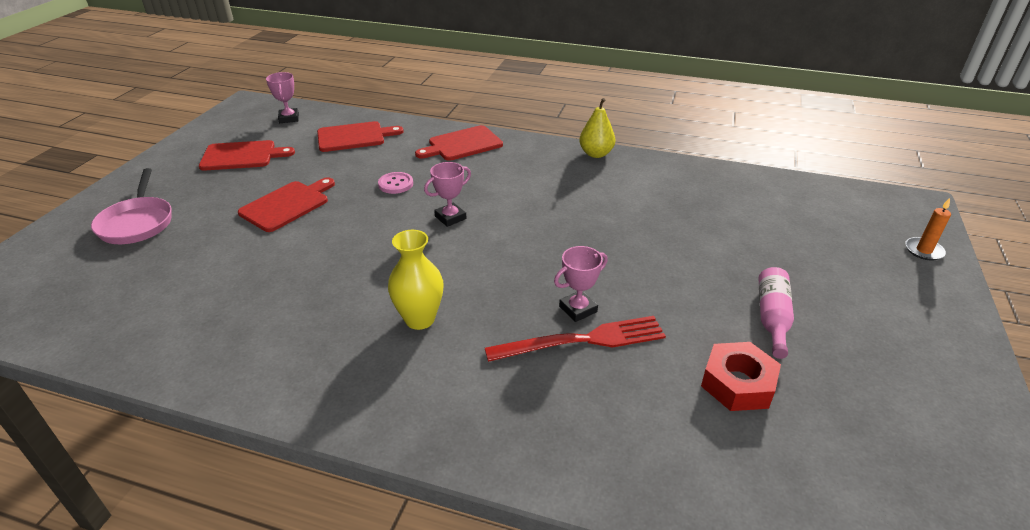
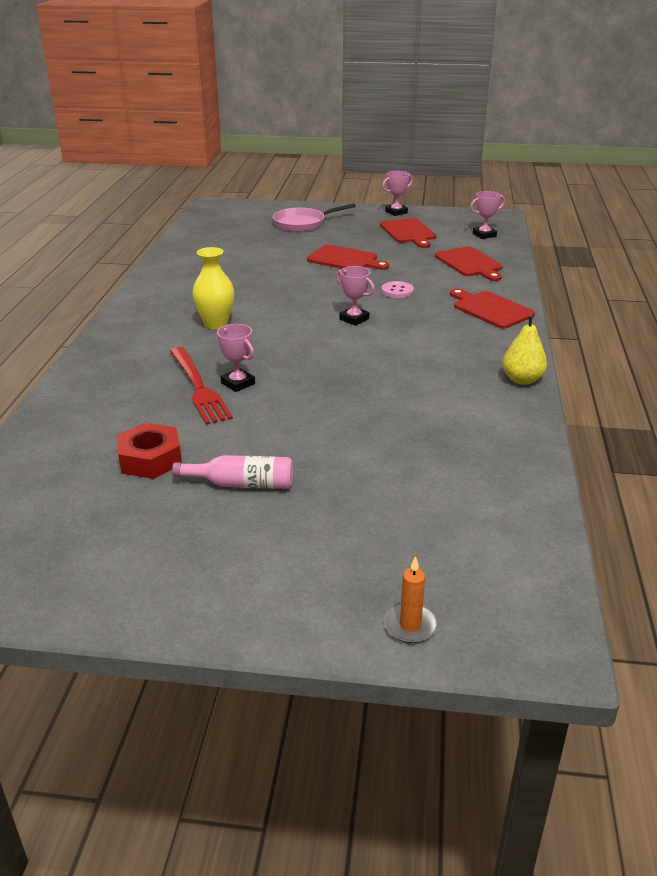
camera: 80 degrees right, 5 degrees down
(171, 154) = (396, 212): none -> pink trophy

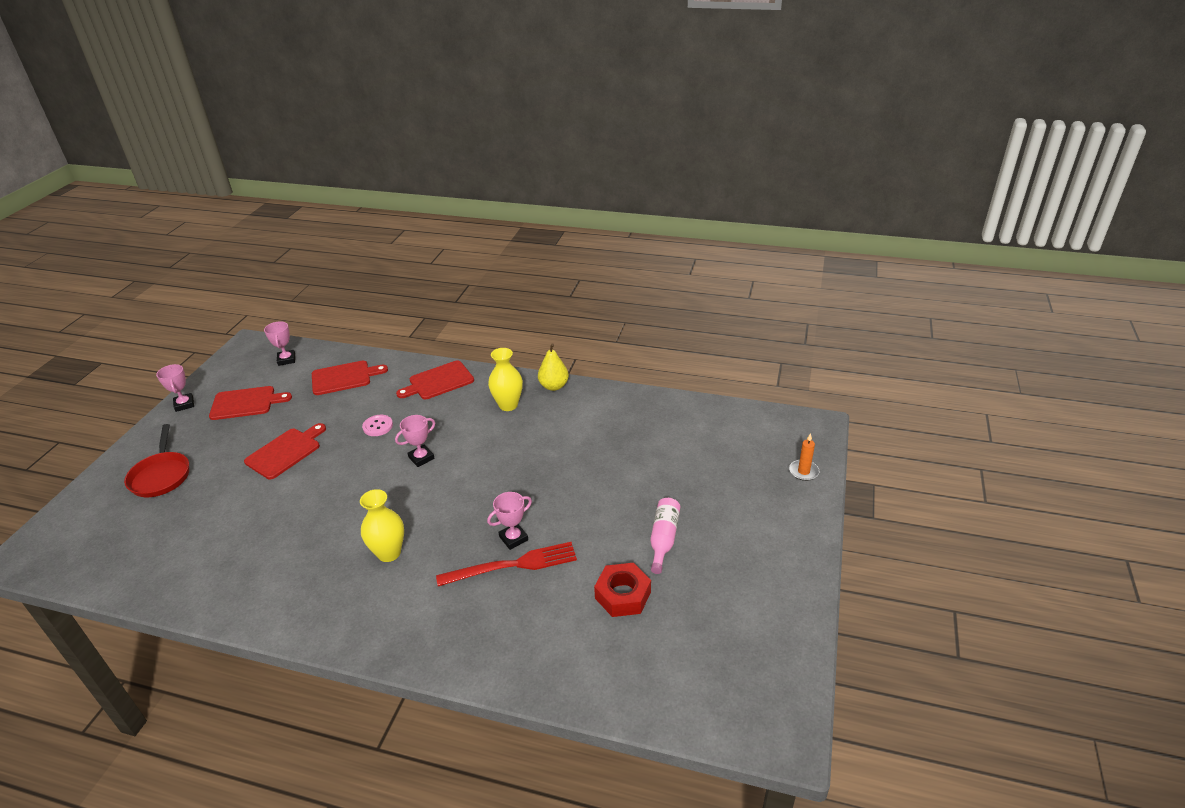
camera: 80 degrees left, 5 degrees up
(302, 223) = (161, 475): pink pan -> red pan
(466, 354) = (508, 405): none -> yellow vase

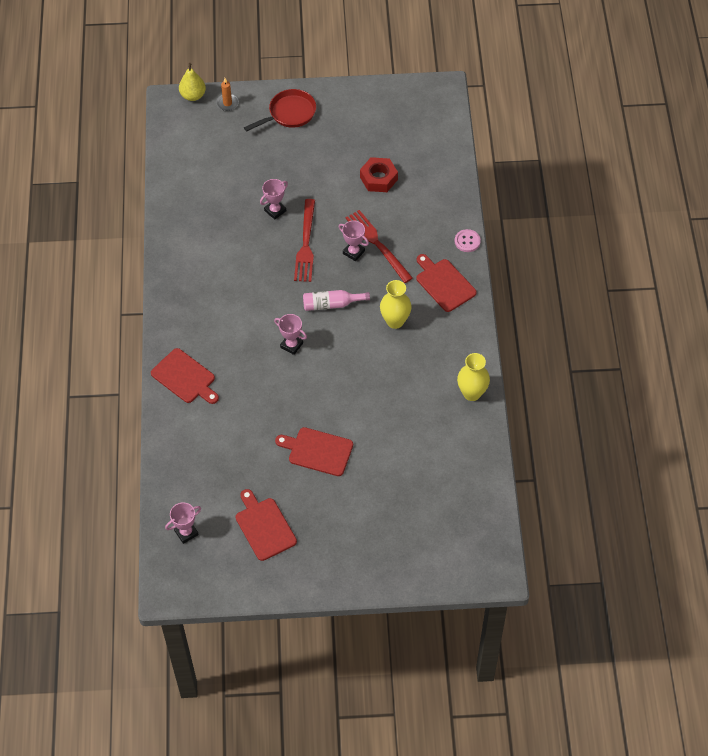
camera: 110 degrees left, 20 degrees up
(161, 475) = (378, 532): red pan -> red pan (289, 113)
(184, 404) = (283, 582): pink trophy -> pink trophy (275, 211)
(344, 377) = (201, 461): red cutting board -> red cutting board (444, 283)
(378, 426) = (263, 396): pink button -> pink button (467, 241)
(508, 405) = (204, 309): yellow vase -> yellow vase (472, 393)
(550, 497) = (306, 244): none -> red fork
(554, 386) = (167, 285): yellow pear -> yellow pear (193, 96)
(663, 539) = (322, 168): pink bottle -> pink bottle (331, 304)

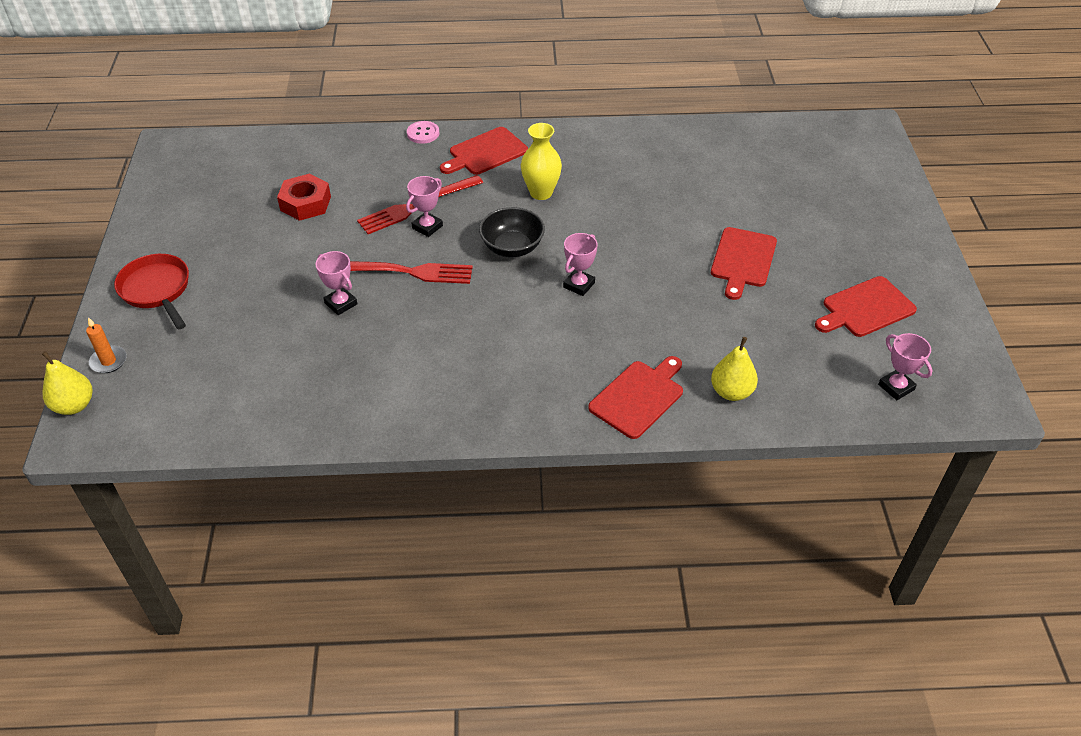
camera: 90 degrees left, 10 degrees down
(187, 431) = (731, 392): none -> yellow pear
(331, 304) = (512, 247): pink bottle -> black bowl
(472, 393) = (644, 136): yellow vase -> none

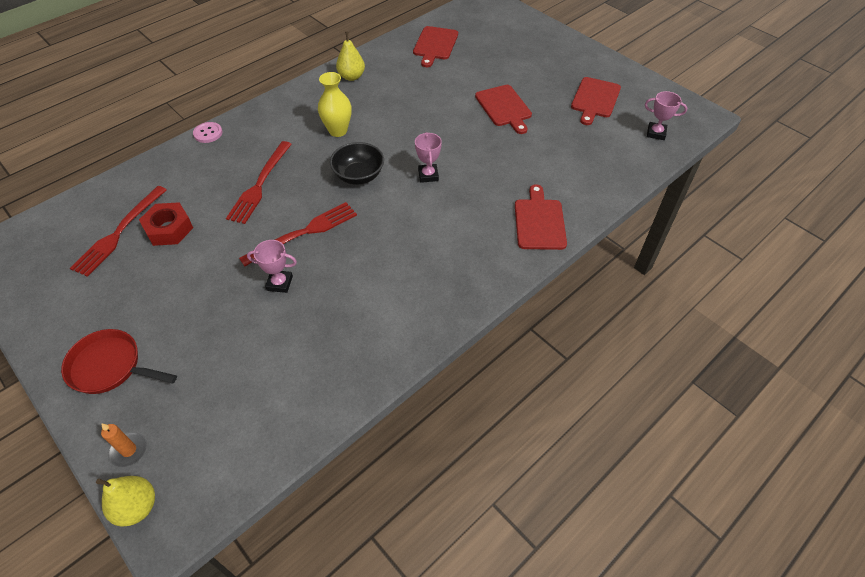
camera: 40 degrees left, 5 degrees up
(267, 185) = (119, 233): none -> red fork
(427, 227) = (284, 194): pink trophy -> none
(485, 152) = (269, 124): red cutting board -> red cutting board (435, 45)
(731, 392) = (583, 186): yellow pear -> yellow pear (351, 77)

